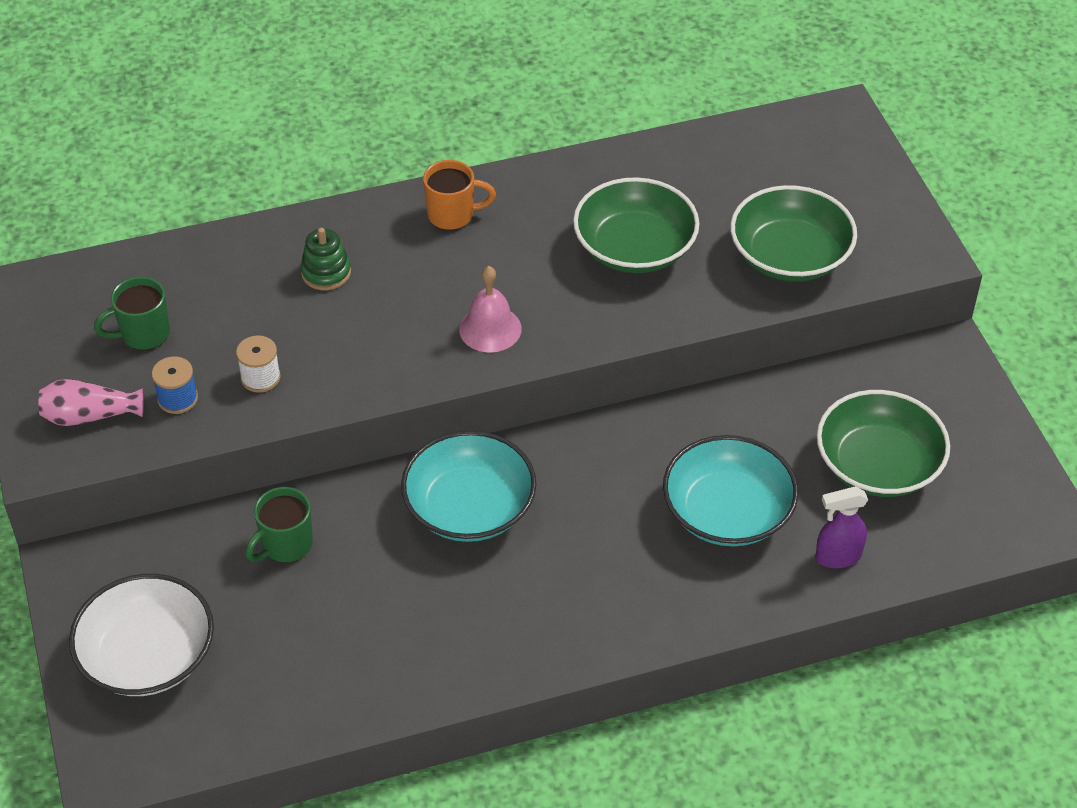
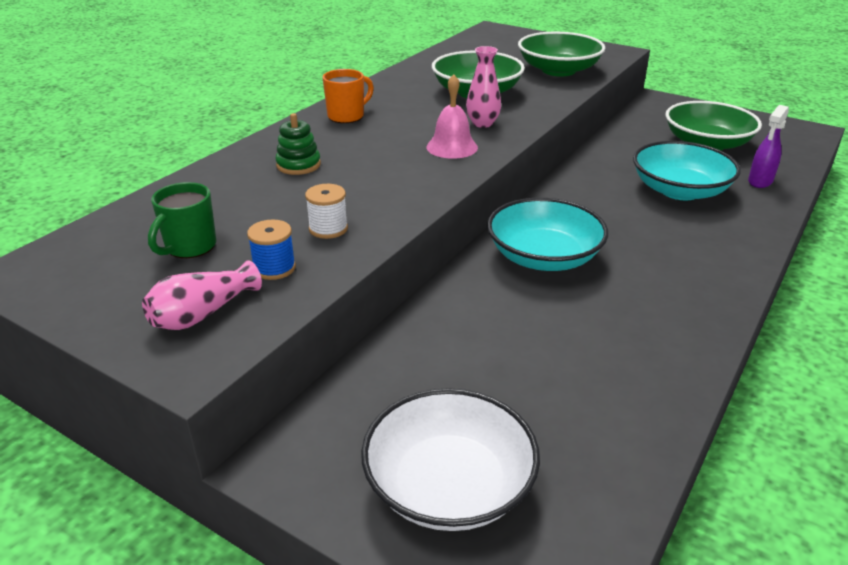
camera: 40 degrees left, 15 degrees down
(285, 545) = (453, 342): green mug -> none
(568, 308) = (482, 123): none -> pink vase

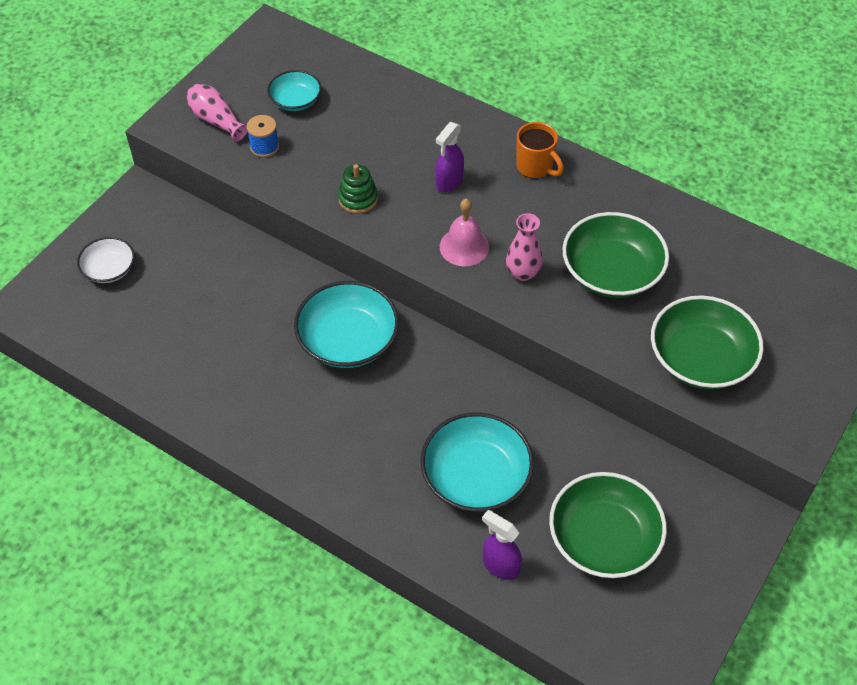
camera: 90 degrees right, 20 degrees up
(189, 247) = (295, 100): green mug -> turquoise bowl
(298, 165) = (425, 143): green stacking toy -> green stacking toy (358, 199)
(328, 229) = (316, 170): white spool -> none
(361, 153) = (449, 182): none -> purple spray bottle
(449, 485) = (109, 269): white bowl -> white bowl, size x0.57

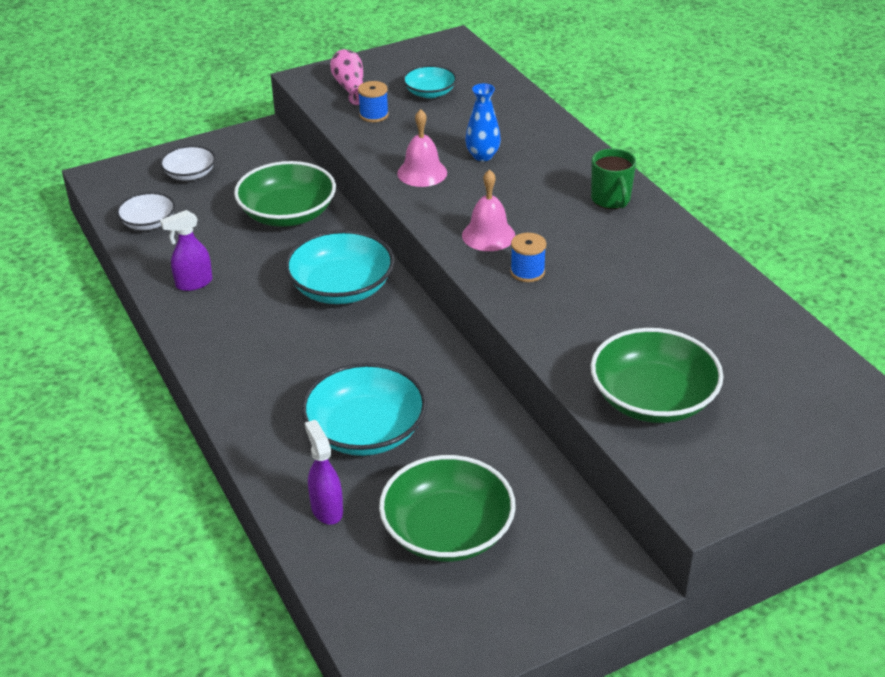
camera: 30 degrees right, 15 degrees down
(115, 342) = (148, 223): none -> white bowl
(358, 199) = (422, 173): green stacking toy -> pink bell
(396, 159) = (482, 156): none -> blue vase
(449, 182) = (516, 186): purple spray bottle -> purple spray bottle (193, 283)
(522, 273) = (527, 272): pink vase -> blue spool
(535, 167) = (611, 200): orange mug -> green mug
(611, 272) = (618, 300): green bowl -> green bowl (287, 214)

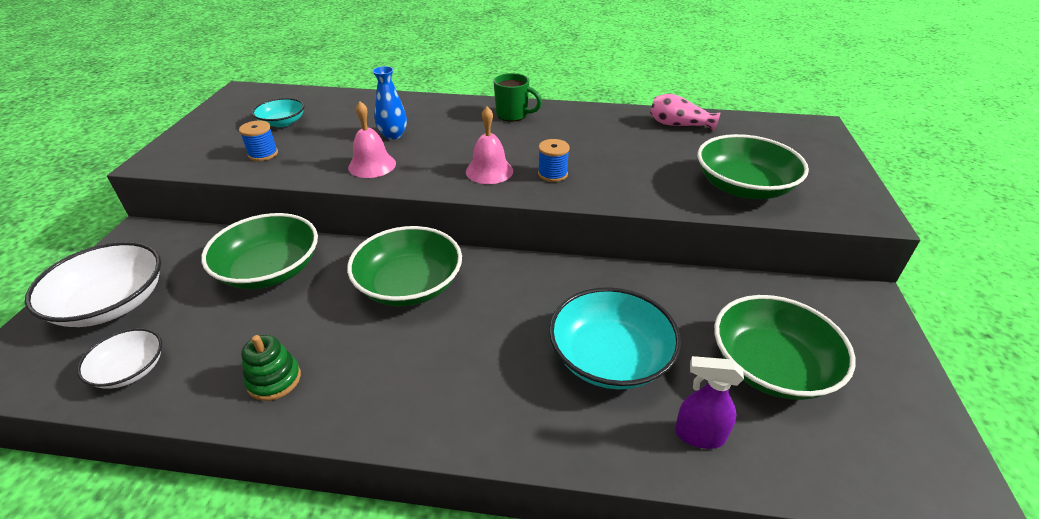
camera: 55 degrees left, 0 degrees up
(190, 174) = (111, 303): white bowl -> white bowl, size x1.75
(193, 283) = (274, 380): purple spray bottle -> green stacking toy
(341, 288) = (409, 285): turquoise bowl -> green bowl
(350, 87) = (207, 148): pink vase -> pink vase (678, 125)

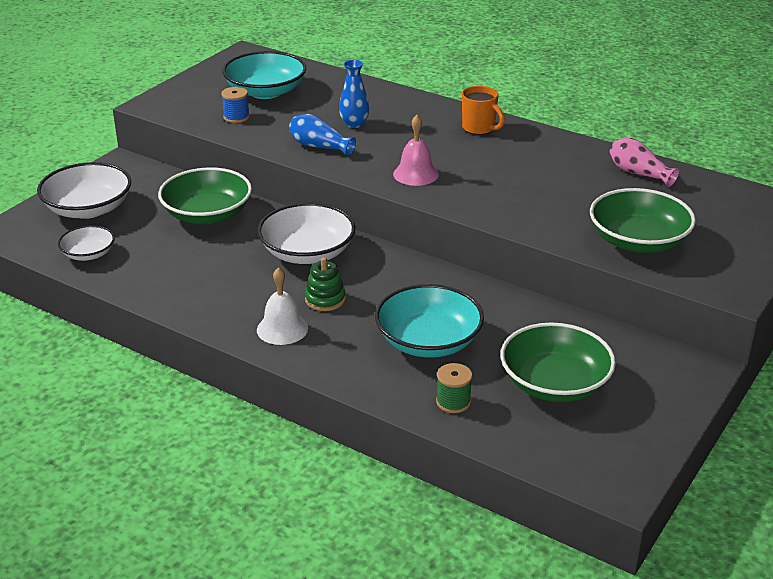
camera: 25 degrees right, 5 degrees down
(274, 380) = (178, 286): green stacking toy -> green stacking toy (325, 299)
(282, 122) = (265, 91): turquoise bowl -> turquoise bowl, size x1.75
(372, 165) = (319, 146): pink bell -> blue vase
(409, 285) = (307, 253): green bowl -> white bowl
(438, 400) = (282, 329): none -> white bell
(513, 115) = (479, 128): green mug -> orange mug
(552, 174) = (470, 189): blue spool -> none
(699, 435) = (453, 402): purple spray bottle -> green spool

